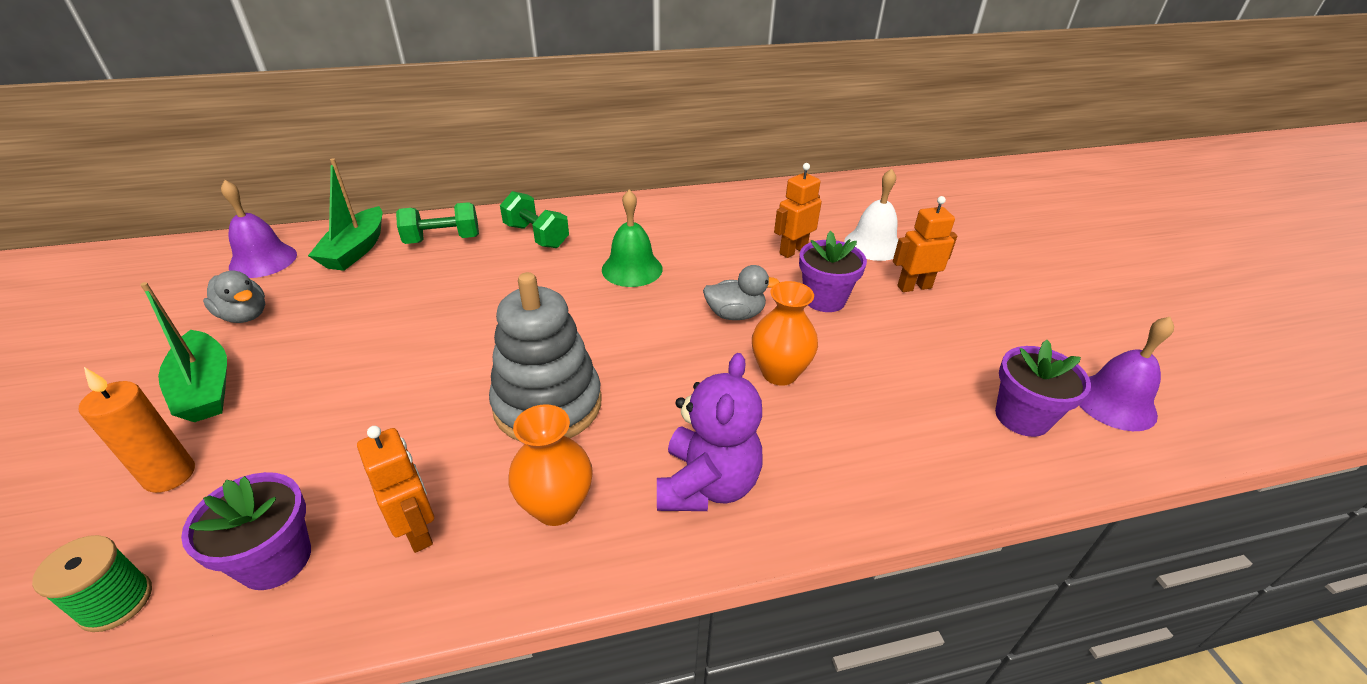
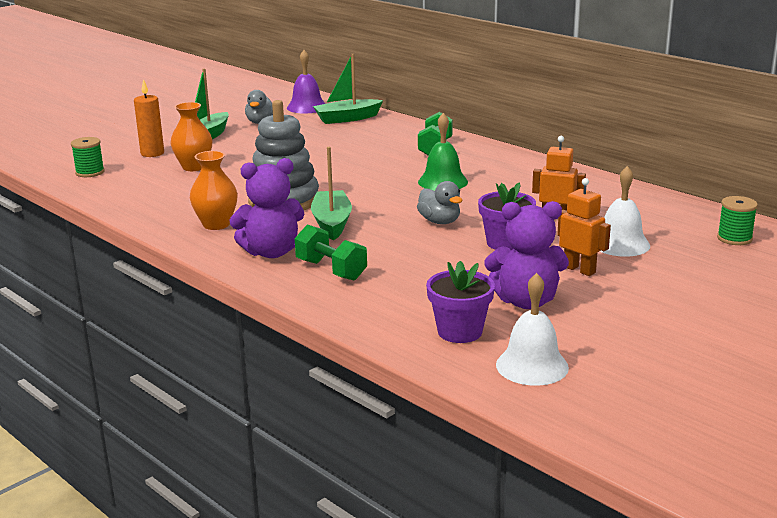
camera: 60 degrees right, 15 degrees down
(275, 560) = (132, 186): purple flower pot -> none
(417, 530) = (172, 203): orange robot -> none
(443, 240) = (390, 131): green dumbbell -> green dumbbell (331, 270)
(664, 392) = (332, 223): none -> green boat
(779, 373) = (395, 248): orange vase -> orange vase (194, 167)
(899, 197) = (734, 238): none -> green spool
(968, 345) = (526, 301): none -> purple teddy bear
(1114, 402) = (532, 366): purple bell -> white bell

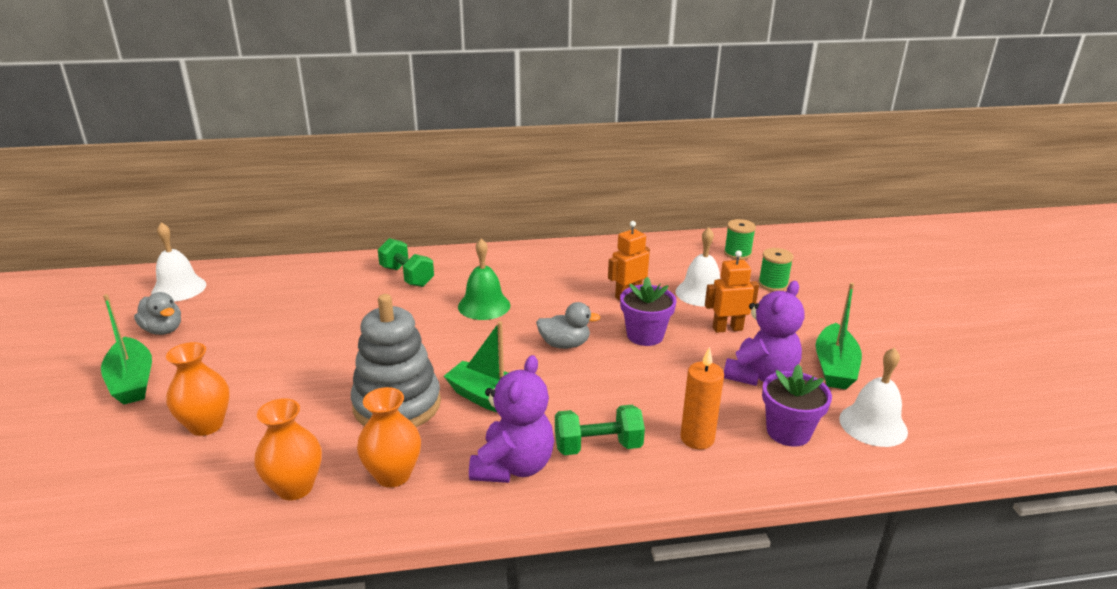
camera: 55 degrees left, 5 degrees up
(90, 172) = (68, 516): green spool -> green spool (773, 284)
(152, 153) = (105, 439): orange candle -> orange candle (697, 438)
(172, 206) = (295, 487): none -> orange vase
(307, 107) = (179, 288): purple bell -> white bell
(347, 118) = (254, 283): green boat -> green boat (834, 367)

